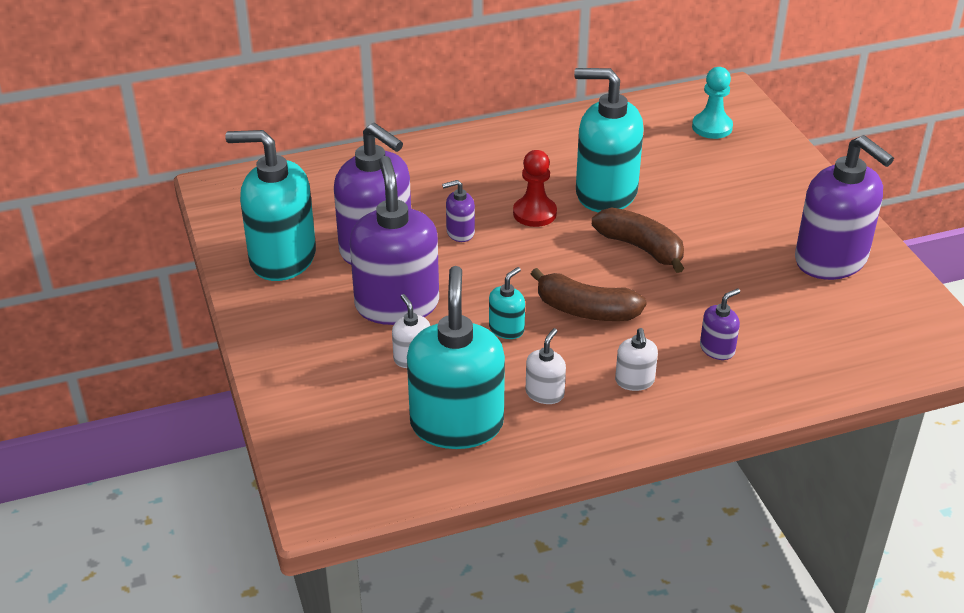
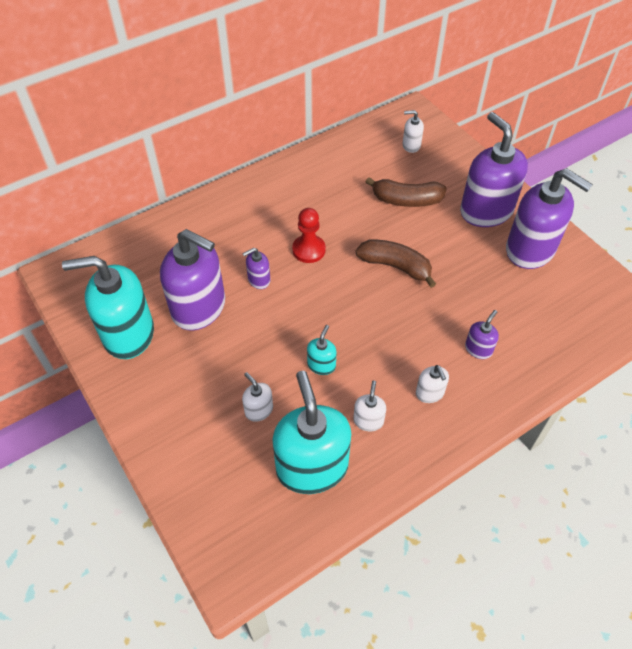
camera: 15 degrees left, 15 degrees up
(397, 304) = (231, 360): purple soap dispenser -> purple soap dispenser (486, 211)
(586, 310) = (374, 334): brown banana -> brown banana (406, 200)
(605, 193) = (354, 220): turquoise soap dispenser -> none
(712, 127) = (411, 145): turquoise pawn -> white soap dispenser

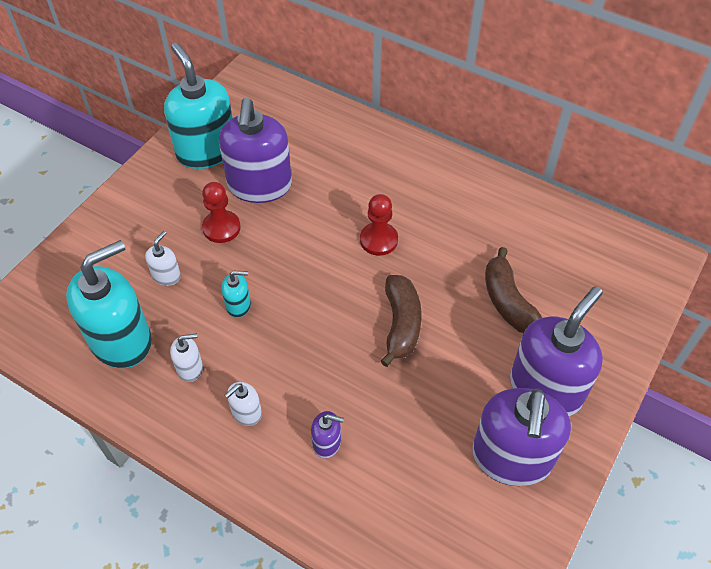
camera: 65 degrees right, 0 degrees up
(229, 351) = (221, 228): none -> red pawn
(259, 280) = (317, 215): purple soap dispenser -> none
(411, 145) = (601, 276): white soap dispenser -> none

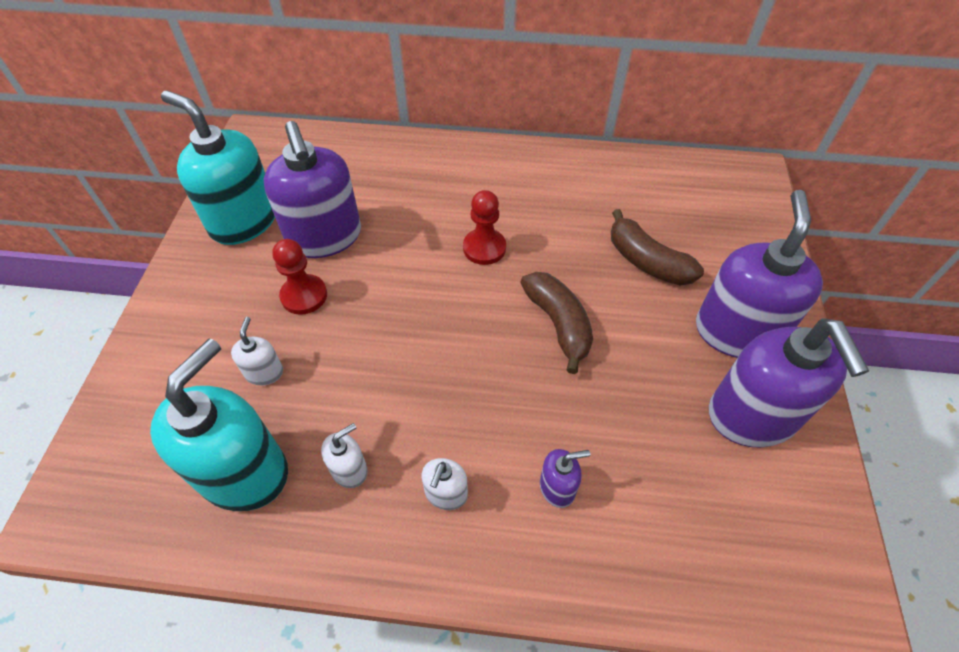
camera: 25 degrees left, 0 degrees up
(238, 305) = (369, 373): turquoise soap dispenser -> none

